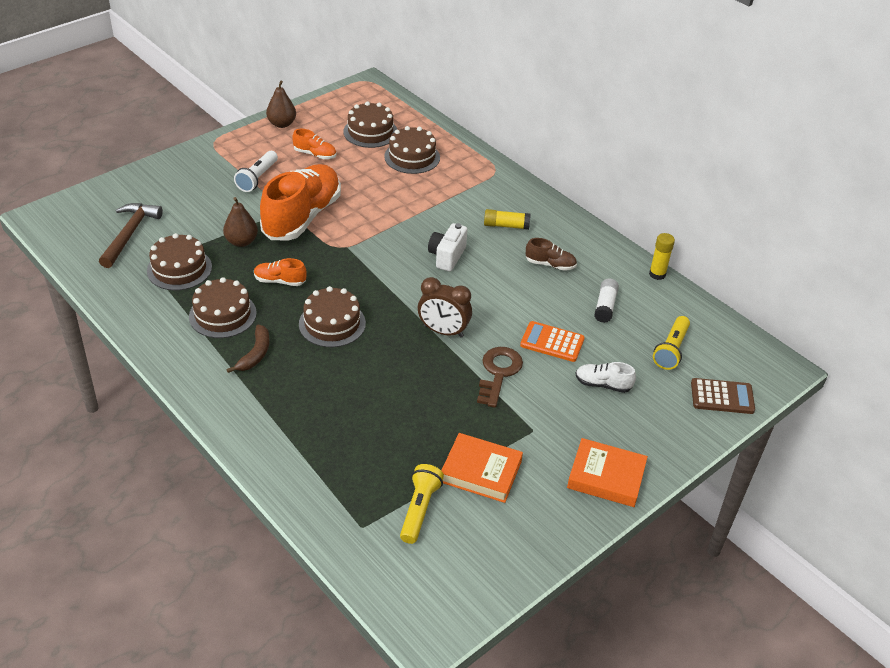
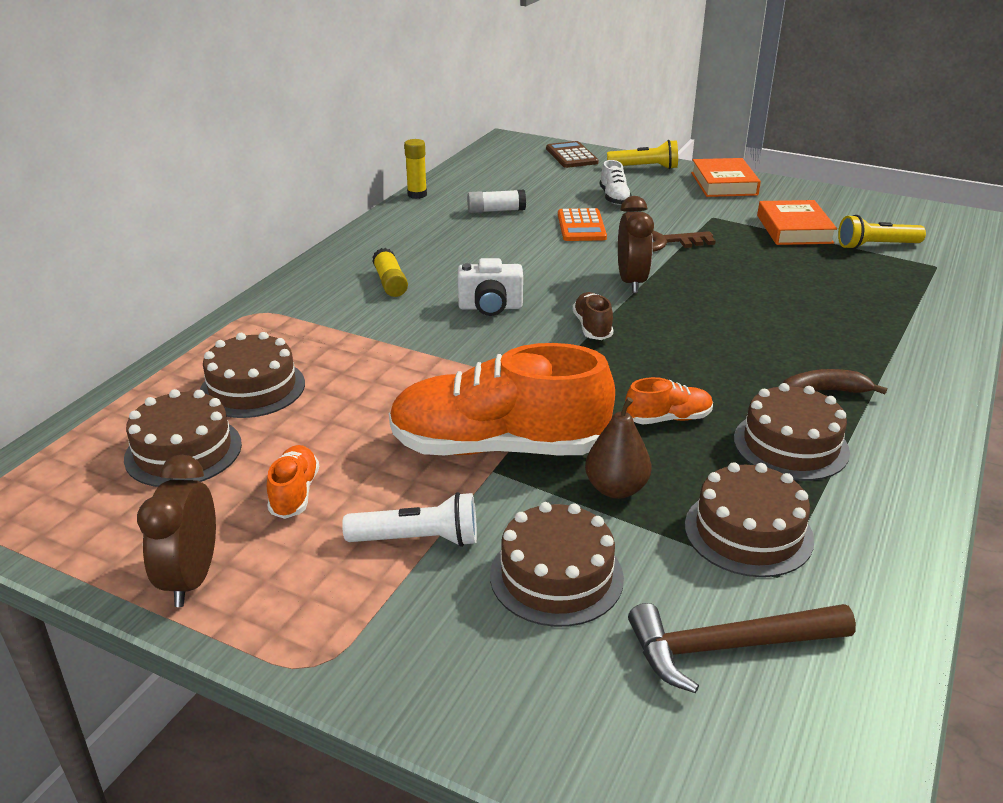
camera: 110 degrees left, 10 degrees down
(280, 281) = (668, 418): orange shoe -> orange shoe turned 90 degrees counterclockwise
(282, 124) = (191, 578): brown pear -> brown clock
(332, 323) = (702, 353): brown cake -> brown cake (556, 576)
(550, 264) = (449, 246): brown shoe -> brown shoe (592, 327)
(671, 350) = (531, 178): yellow flashlight -> yellow flashlight (644, 168)

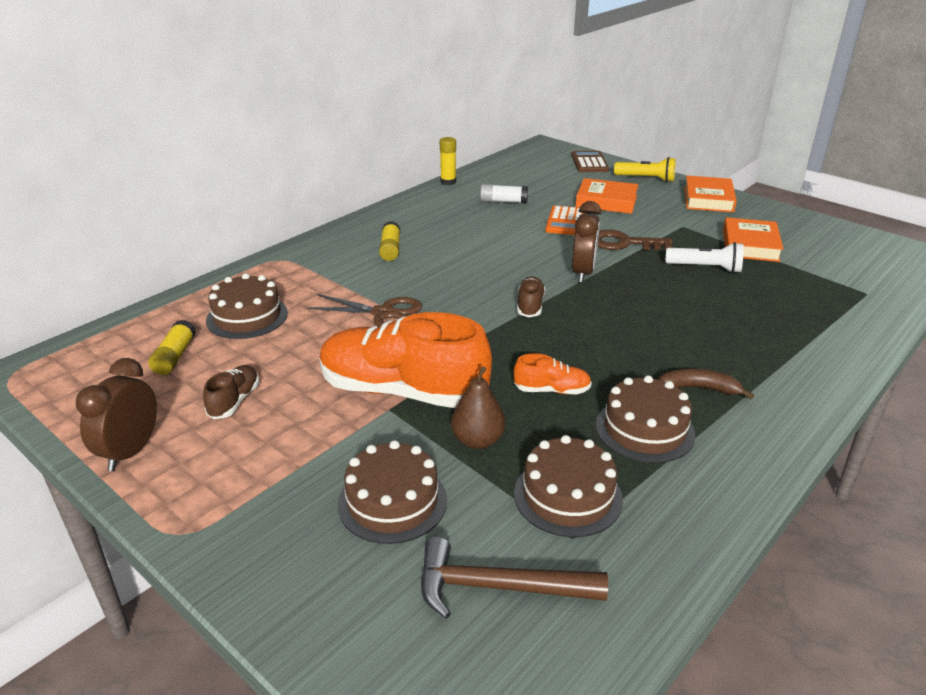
camera: 15 degrees right, 0 degrees up
(183, 451) = (174, 356): brown cake -> yellow glue stick
(294, 493) = (234, 401): orange shoe -> brown shoe
(417, 539) = (303, 453): white flashlight -> white flashlight (705, 268)
(424, 360) = (383, 314): none -> brown scissors
(490, 307) = (457, 279): white camera -> none
(614, 198) = (606, 201): white shoe -> orange book
(876, 246) = (819, 268): yellow flashlight -> none

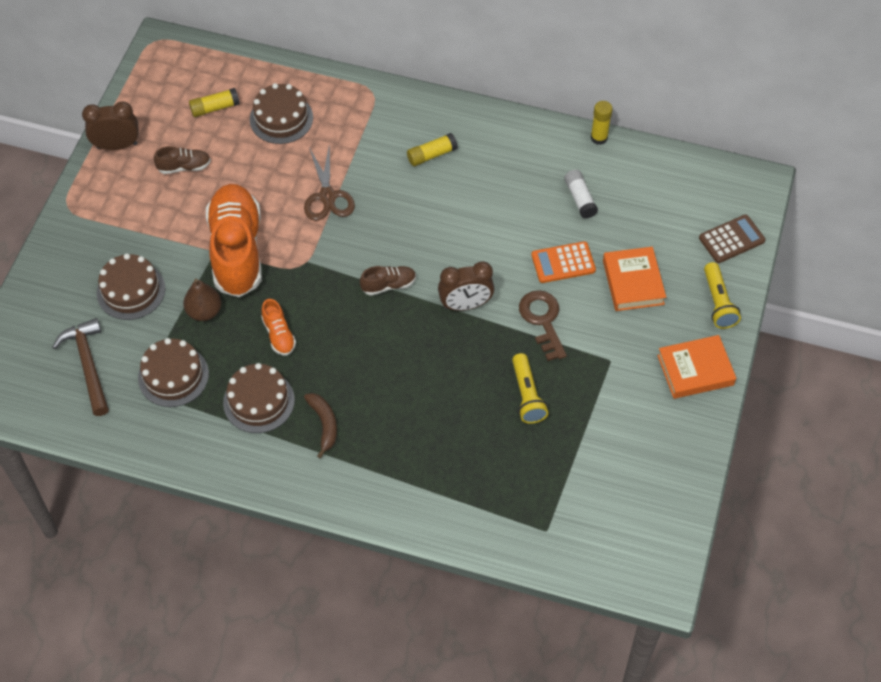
camera: 65 degrees right, 25 degrees up
(705, 268) = (527, 395): white flashlight -> yellow flashlight
(750, 245) = (598, 424): orange book -> none

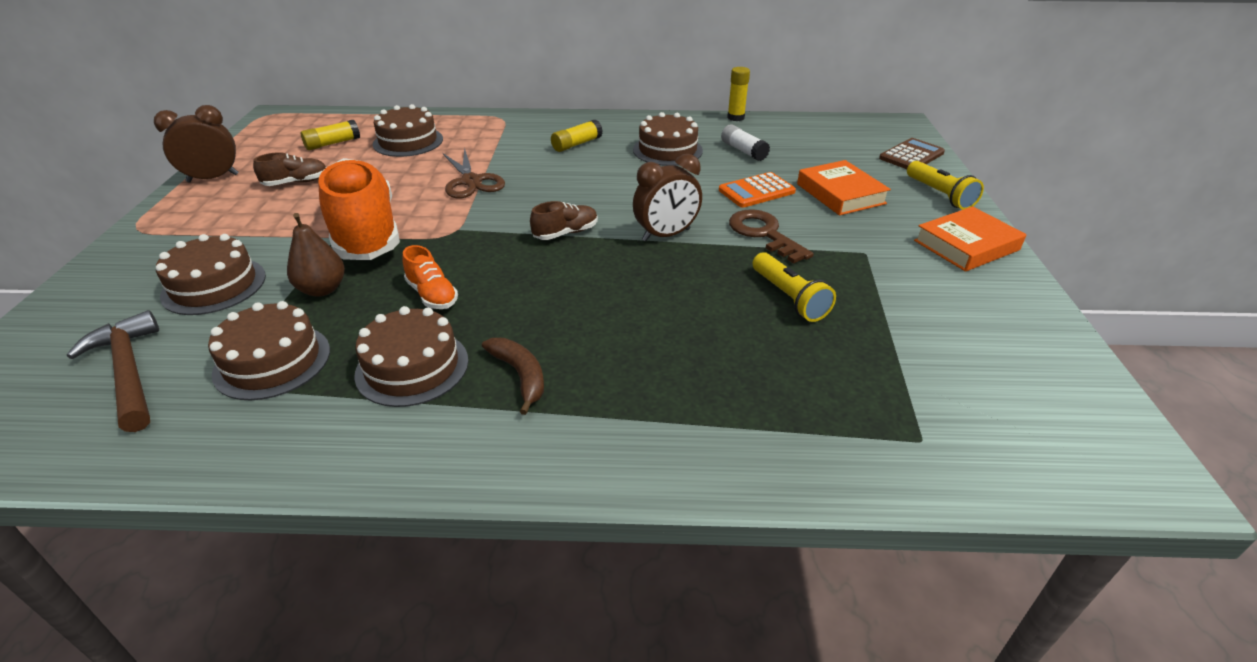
camera: 15 degrees left, 20 degrees down
(511, 182) = (667, 150): none -> brown cake

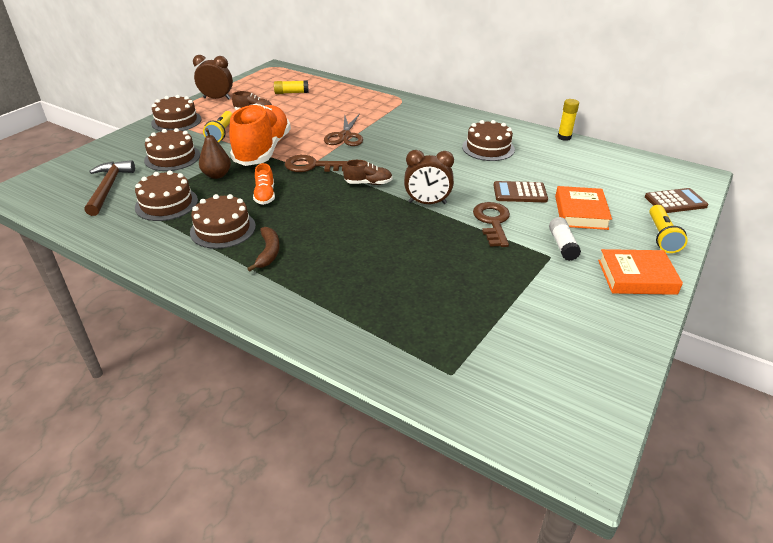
camera: 30 degrees right, 0 degrees up
(408, 141) = (333, 101): brown cake -> brown cake (176, 121)
(462, 233) = (311, 166): none -> brown key
(576, 144) = (431, 128): yellow glue stick -> none
(743, 151) = (542, 163): white glue stick -> white glue stick (562, 245)
(756, 191) = (520, 193): orange calculator -> brown calculator
(789, 298) = (463, 266): yellow flashlight -> yellow flashlight (221, 133)

